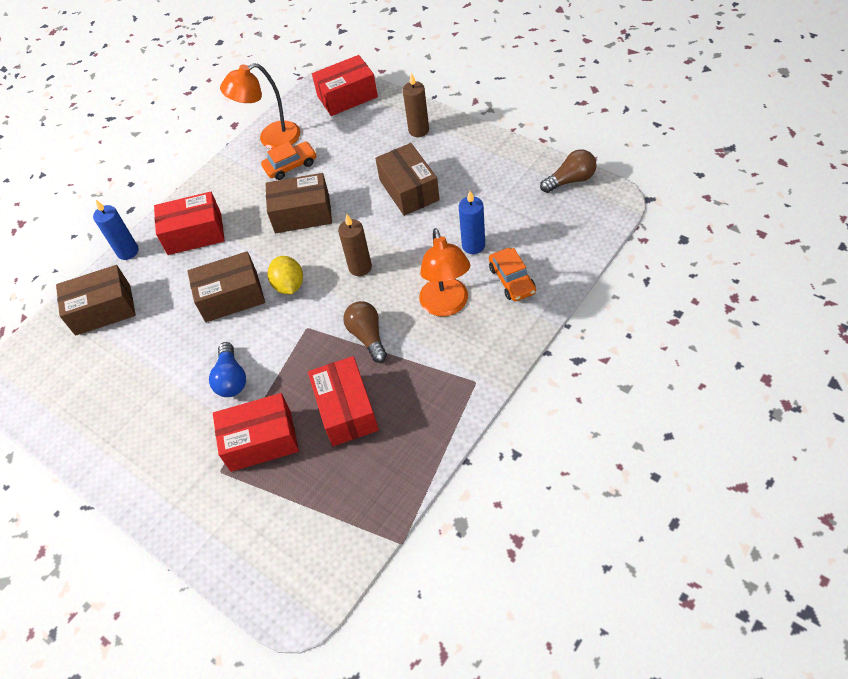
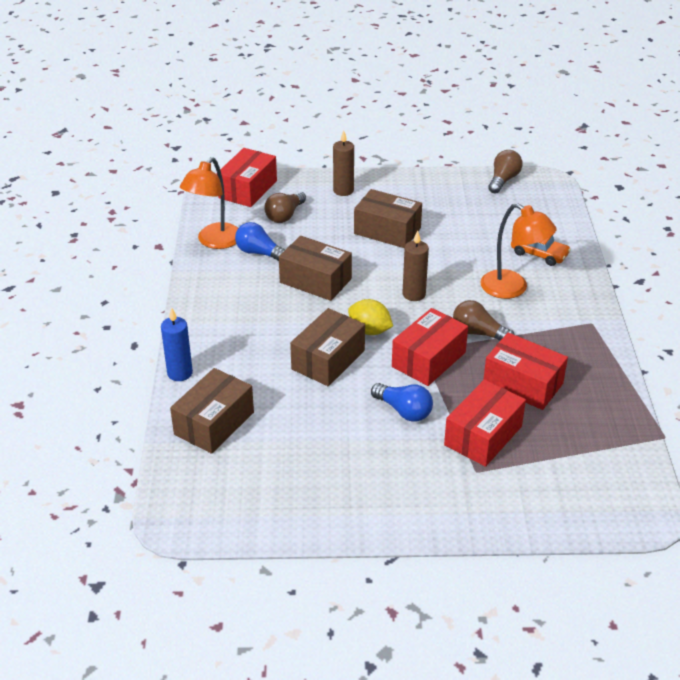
camera: 45 degrees left, 15 degrees down
(194, 234) = (231, 333): red box -> red box (428, 359)
(291, 165) = (259, 253): orange car -> blue light bulb
(302, 214) = (315, 280): brown box -> brown box turned 75 degrees clockwise
(347, 136) = (285, 215): none -> brown light bulb
(473, 245) = (484, 245): blue candle -> none

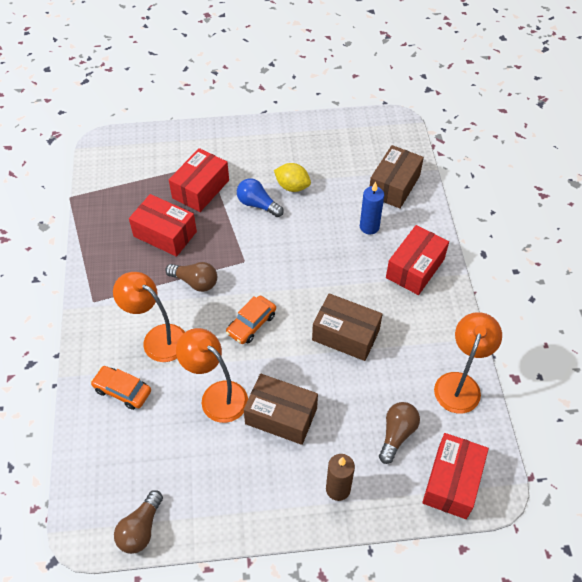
camera: 175 degrees right, 15 degrees up
(180, 373) = (434, 225): blue candle -> blue candle (369, 227)
(259, 253) = (409, 370): blue light bulb -> none
(328, 360) = (320, 246): brown box -> none
(369, 330) = (289, 278): yellow lemon -> yellow lemon (292, 186)
(414, 294) = (251, 324): brown candle -> orange car
(428, 359) = (238, 252): red box -> red box (415, 268)
(447, 246) = (217, 395): none -> orange lamp

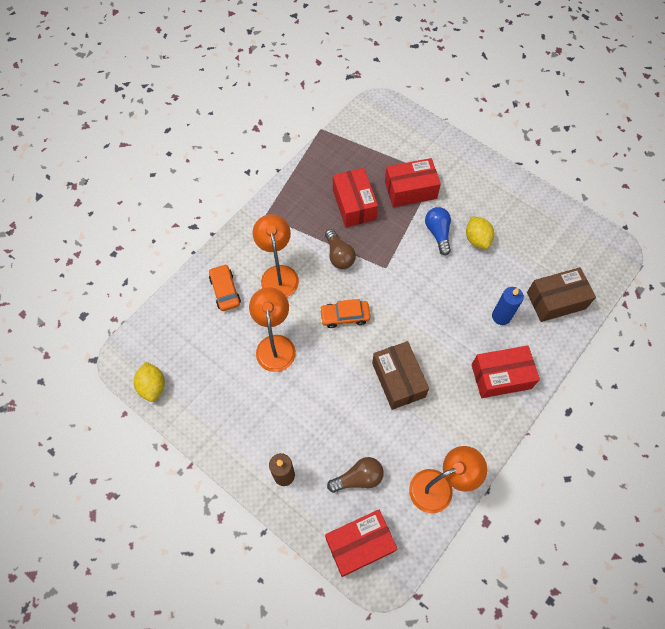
camera: 45 degrees right, 10 degrees up
(141, 529) = (153, 386): brown light bulb -> yellow lemon
(281, 416) = (299, 395): brown box -> none

